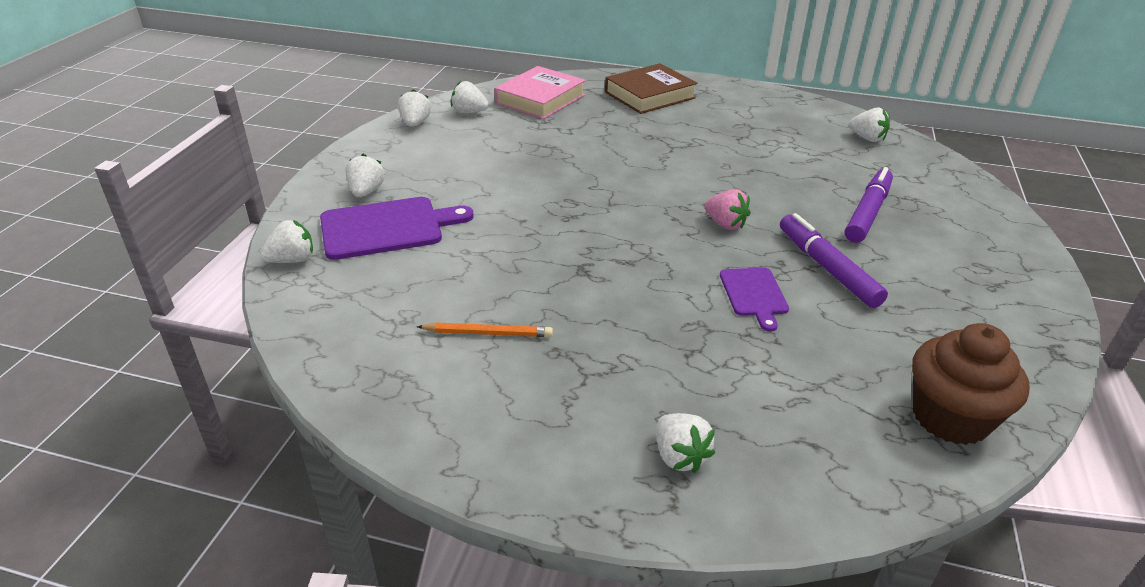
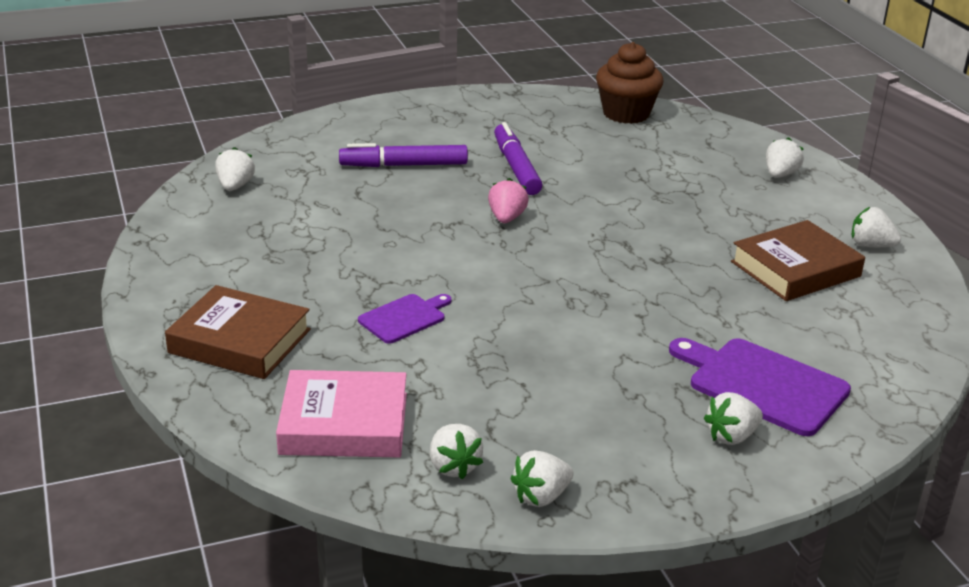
camera: 125 degrees left, 5 degrees down
(292, 260) = (883, 410): white strawberry -> white strawberry (870, 245)
(488, 333) = (795, 269): orange pencil -> brown book
(754, 294) = (592, 186): purple cutting board -> purple cutting board (404, 318)
(827, 268) = (516, 167): purple marker -> purple marker turned 135 degrees clockwise

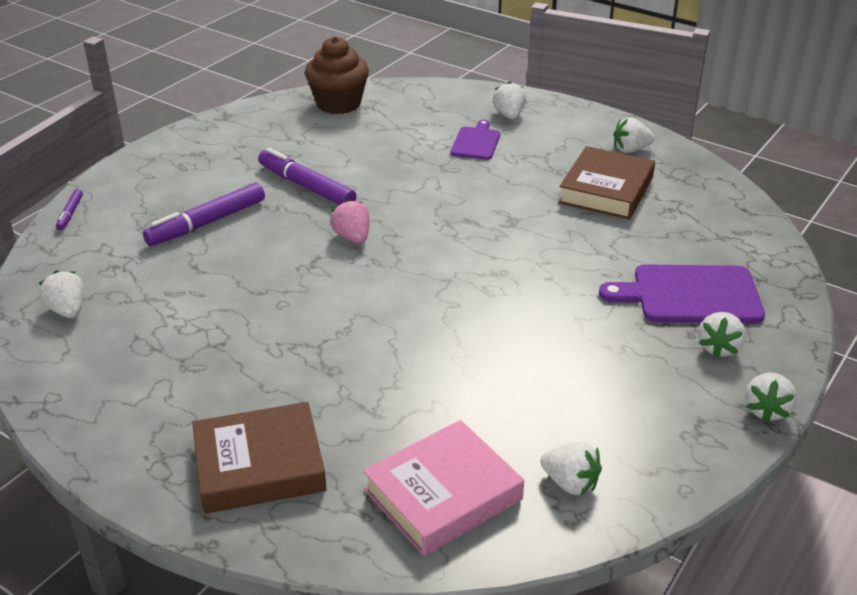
camera: 35 degrees left, 5 degrees up
(313, 123) = (70, 214): none -> purple marker
(404, 318) = (376, 369): purple cutting board -> purple cutting board (476, 142)
(541, 496) = (659, 471): white strawberry -> white strawberry (766, 410)

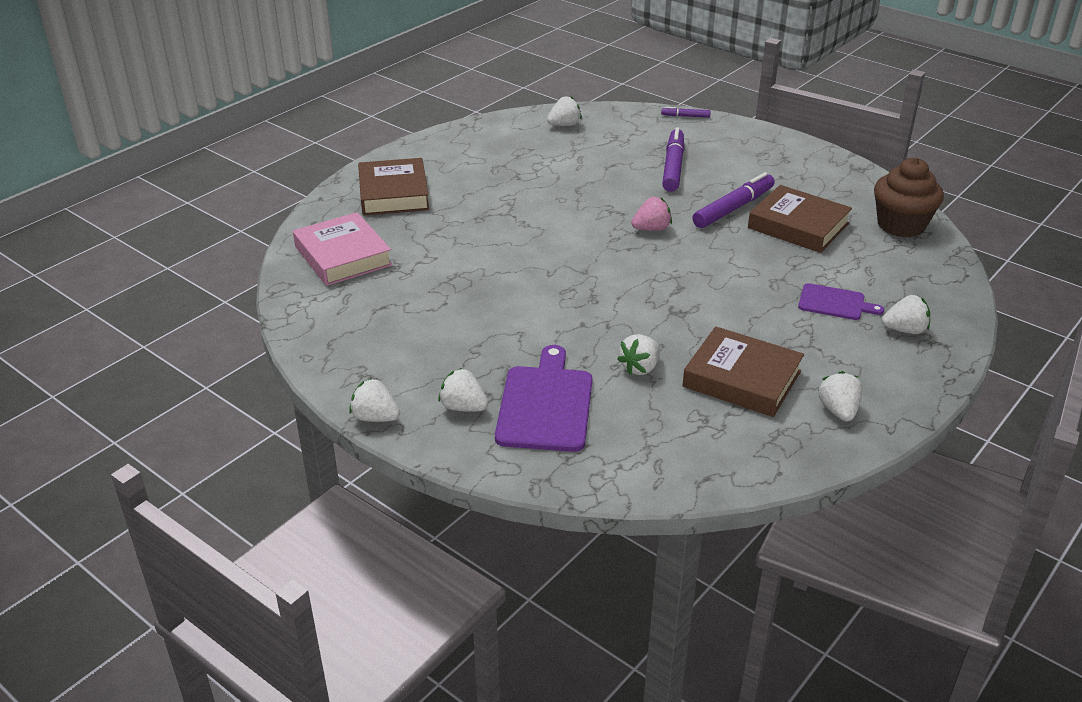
camera: 95 degrees right, 0 degrees up
(207, 223) = (673, 167): purple marker -> purple marker turned 45 degrees clockwise
(341, 152) = (798, 226): none -> brown book
(570, 483) = (332, 307): white strawberry -> white strawberry (640, 368)

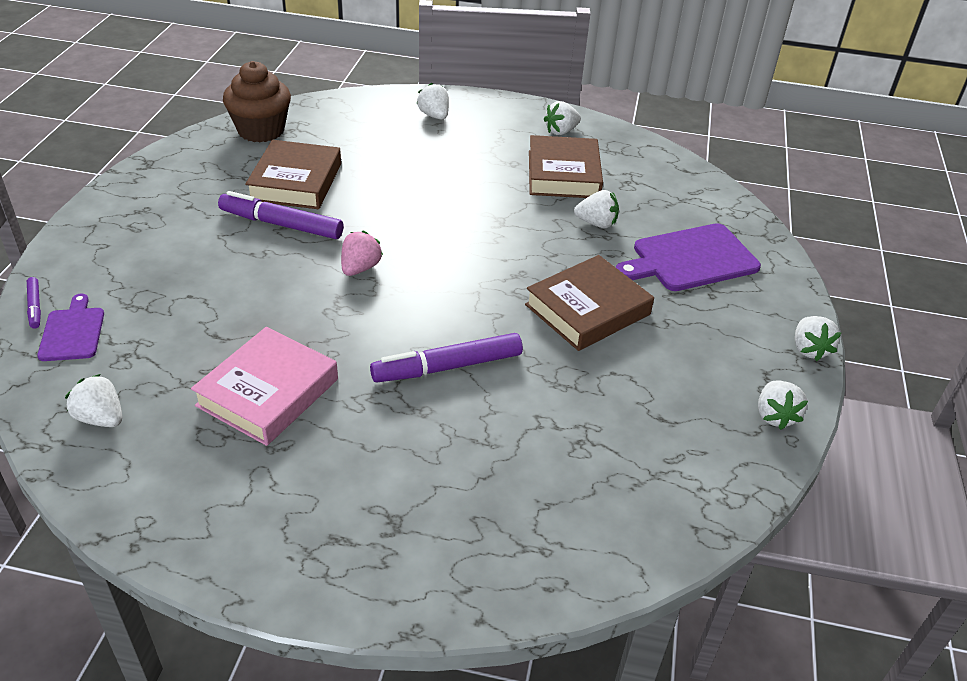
camera: 120 degrees left, 5 degrees up
(343, 256) = (600, 506): pink book -> pink book (268, 392)
(394, 193) = (413, 530): brown book -> brown book (587, 309)
(463, 407) = (741, 302): white strawberry -> white strawberry (774, 416)
(651, 229) = (360, 268): pink strawberry -> pink strawberry turned 75 degrees clockwise
(673, 167) = (199, 285): purple marker -> purple marker (447, 367)
(835, 303) = (420, 148): purple cutting board -> purple cutting board (72, 332)

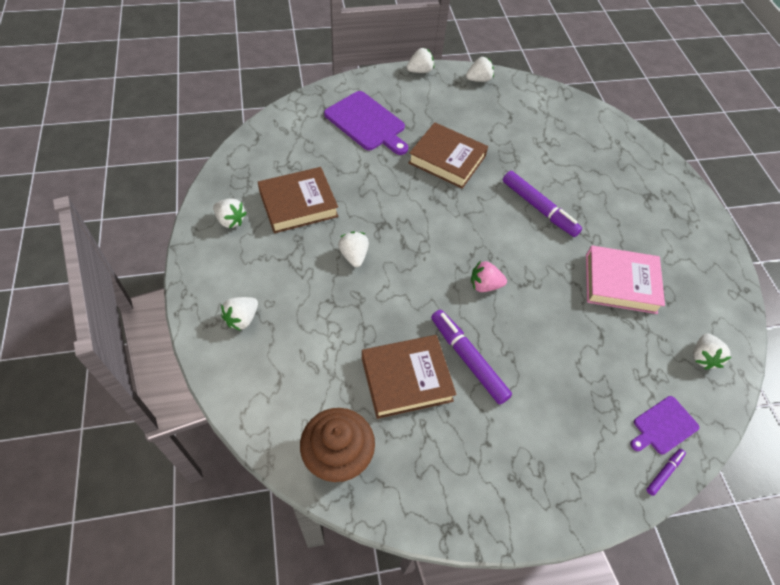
camera: 115 degrees left, 15 degrees up
(281, 224) = (468, 359): purple marker -> purple marker turned 150 degrees clockwise
(596, 223) = (354, 173): white strawberry -> white strawberry (354, 256)

